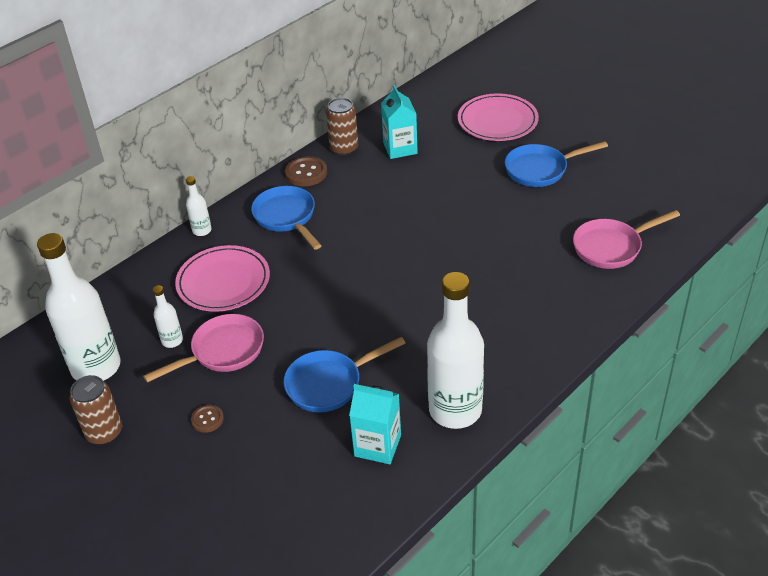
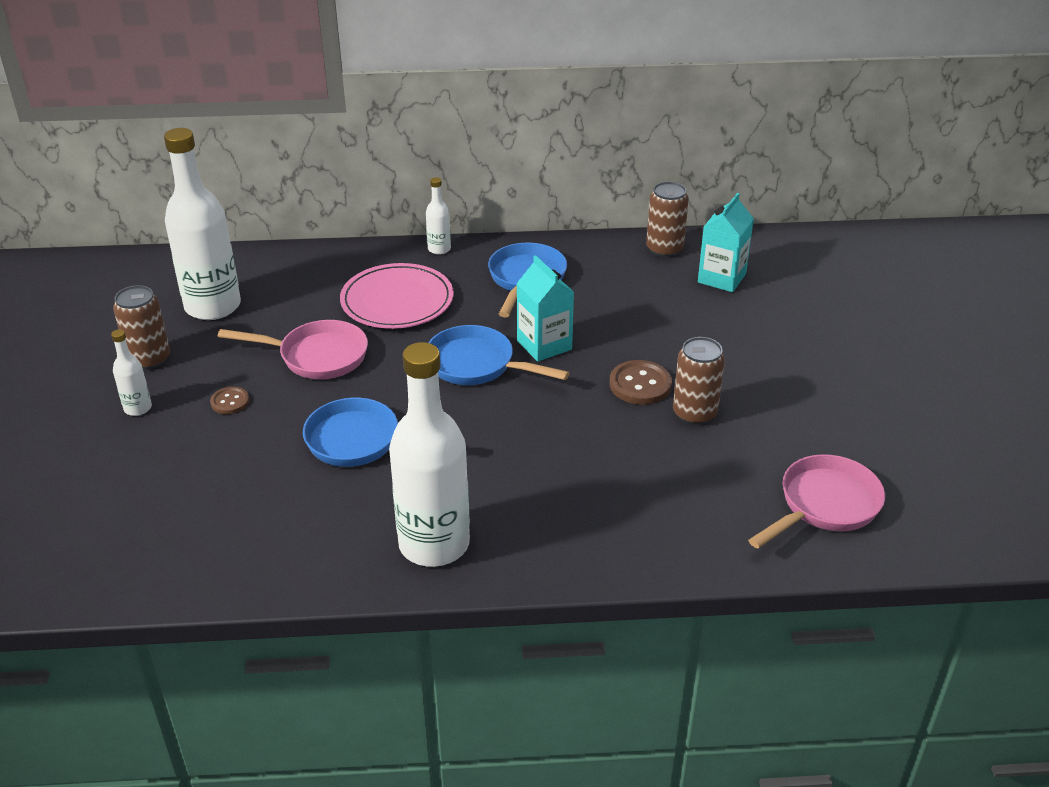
camera: 40 degrees right, 5 degrees down
(172, 341) = (293, 322): white bottle -> white bottle (138, 408)
(306, 173) = (597, 251): brown button -> brown button (640, 384)
(377, 445) = (324, 523): turquoise carton -> turquoise carton (544, 345)
(489, 239) = (694, 413): none -> brown can
(497, 121) = (868, 308): pink plate -> none
(540, 170) = (851, 381): blue pan -> blue pan (477, 365)
(611, 247) = (824, 505): pink pan -> pink pan turned 120 degrees clockwise

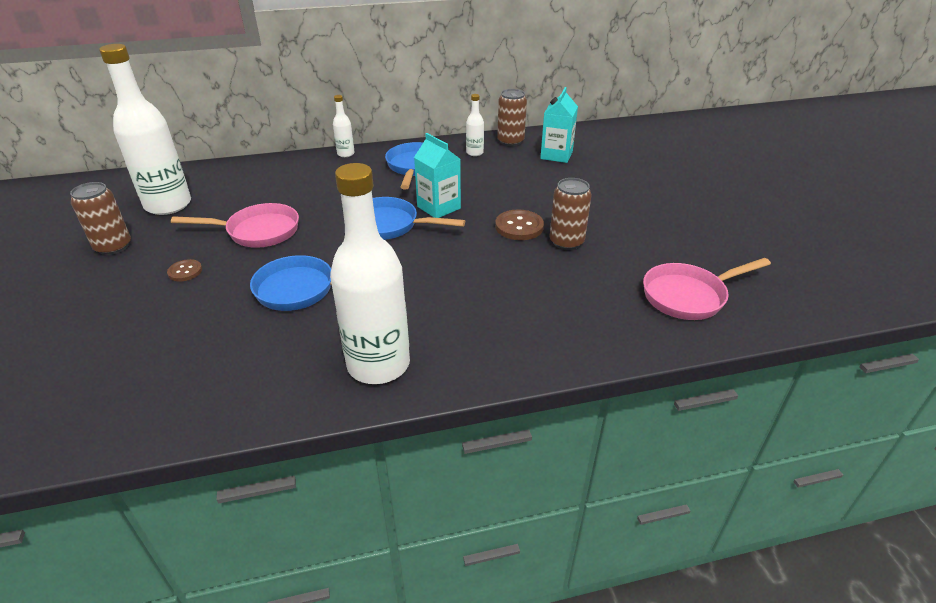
camera: 10 degrees left, 0 degrees up
(138, 408) = (102, 284): white bottle -> white bottle (474, 153)
(397, 301) = (318, 189): pink plate -> none
(824, 505) = (688, 296): pink pan -> pink pan turned 150 degrees counterclockwise

